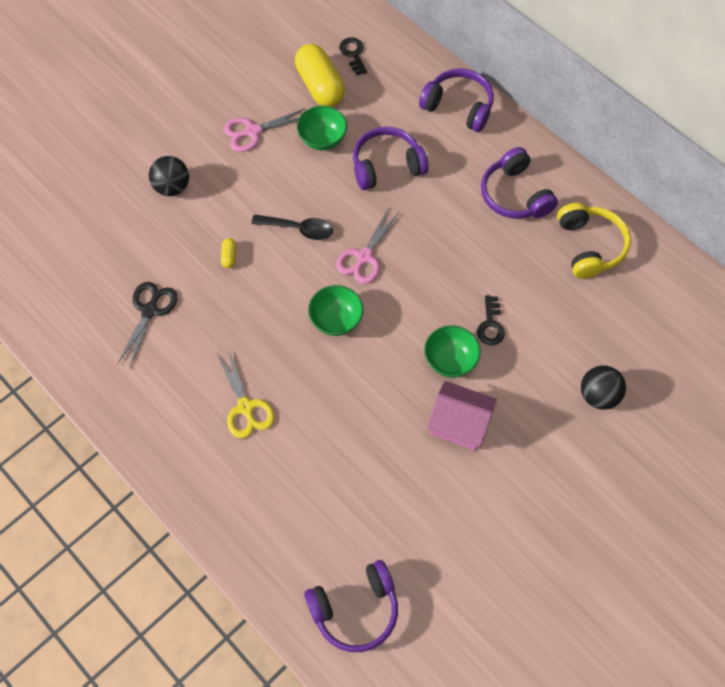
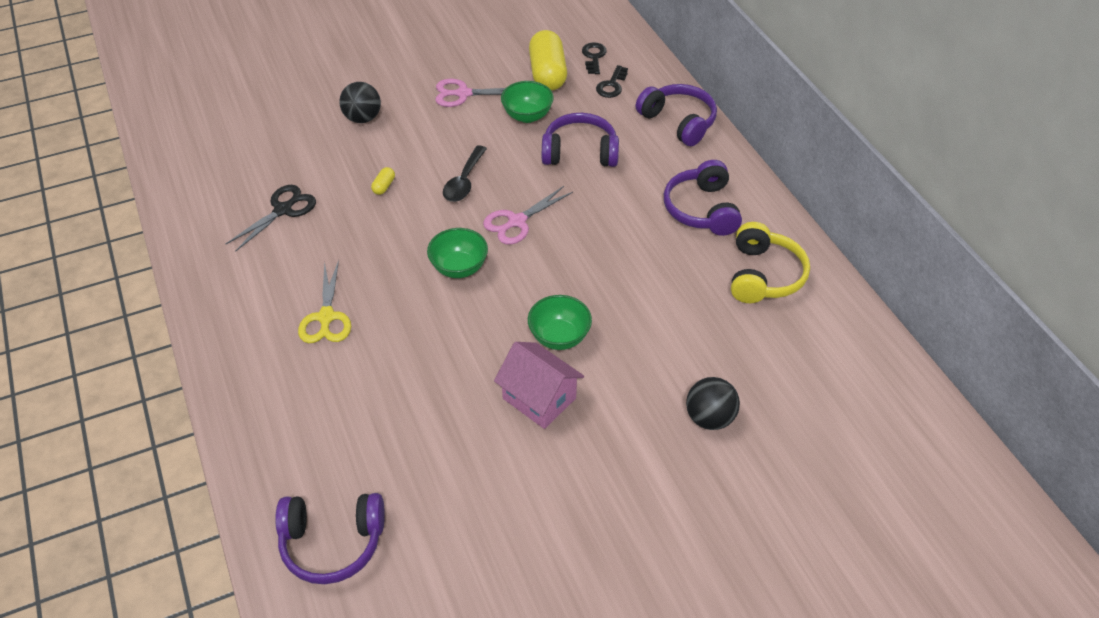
camera: 20 degrees right, 15 degrees down
(299, 229) = (464, 181): black spoon -> black spoon turned 75 degrees clockwise
(490, 325) = (619, 317): black key -> black key (612, 85)

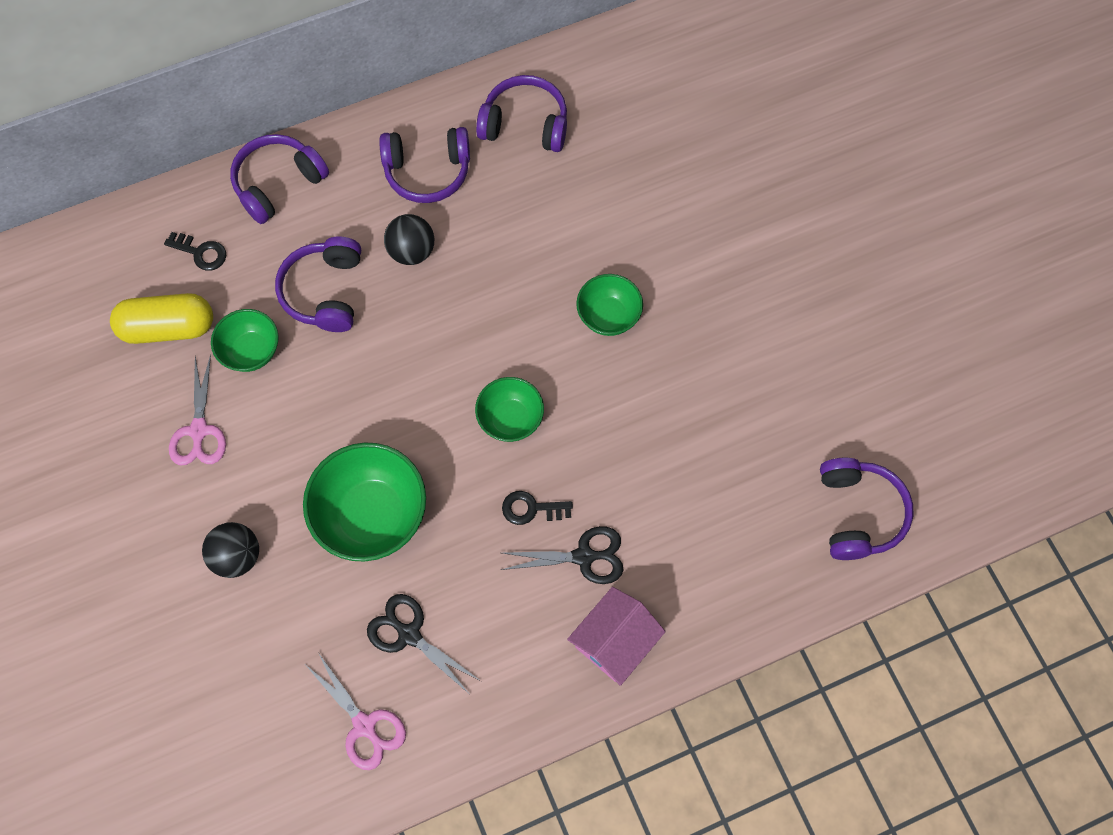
camera: 90 degrees left, 20 degrees up
(326, 317) = (583, 556): yellow scissors -> black scissors
(384, 186) = (372, 515): yellow capsule -> green bowl
(464, 181) = (369, 421): black spoon -> none
(517, 221) = (439, 360): pink scissors -> pink scissors (364, 725)
(539, 398) = (686, 335): pink house -> pink house (614, 641)
(594, 57) = (139, 272): black key -> black key (531, 508)
(709, 418) = (702, 188): black ball -> black ball (412, 251)
(763, 275) = (525, 124): yellow headphones -> purple headphones

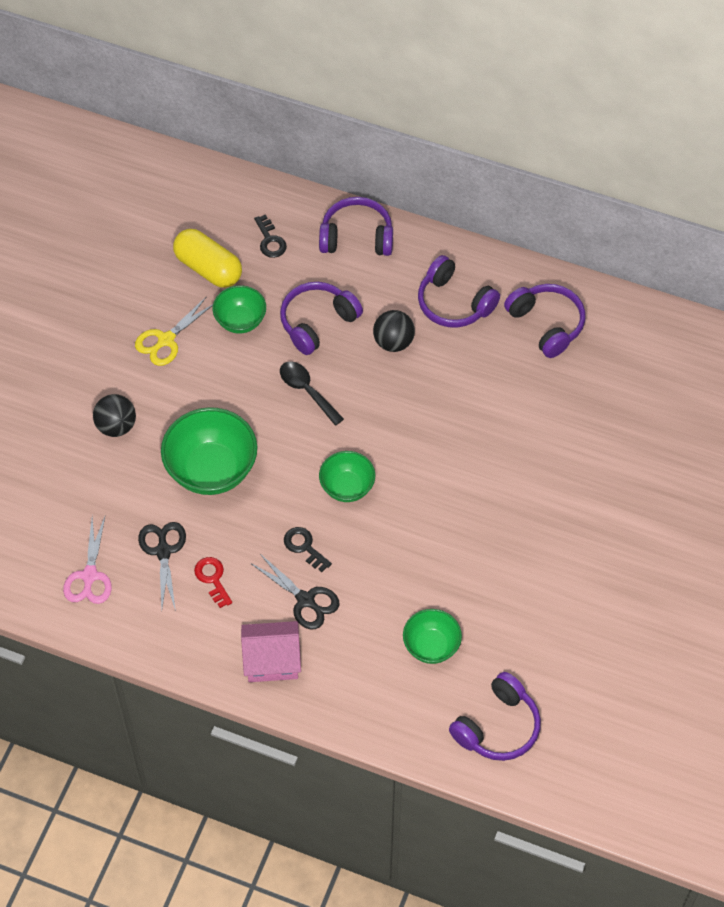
camera: 45 degrees right, 10 degrees down
(199, 430) = (166, 340): pink scissors -> yellow scissors
(381, 363) = (307, 391): none -> black spoon
(482, 616) = (213, 579): none -> red key
(608, 316) = (471, 480): green bowl -> green bowl (431, 646)

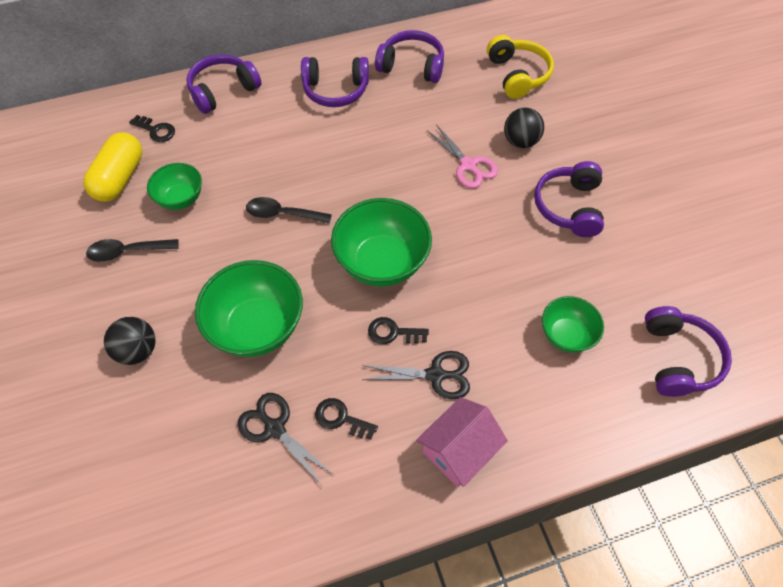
camera: 40 degrees left, 0 degrees up
(89, 576) = (222, 506): pink scissors -> pink scissors (468, 165)
(166, 340) = (127, 252): yellow scissors -> black spoon
(208, 268) = (120, 178): yellow capsule -> yellow capsule turned 75 degrees counterclockwise
(213, 579) = (341, 418): red key -> black key
(317, 322) = (245, 162): purple headphones -> purple headphones (569, 207)
(347, 487) = (382, 262): green bowl -> green bowl, size x1.70
(393, 342) = (317, 140): black ball -> black ball (520, 141)
(636, 401) = (517, 75): none -> yellow headphones

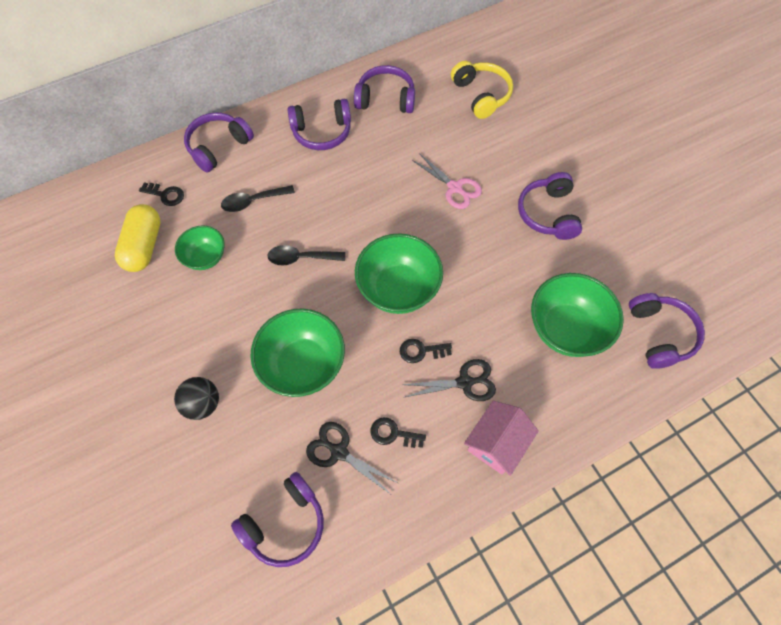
camera: 10 degrees left, 5 degrees up
(127, 252) = (169, 315): black spoon -> black spoon (253, 201)
(195, 498) = (285, 524): none -> purple headphones
(520, 141) = (495, 159): black ball -> none
(566, 335) = (566, 329): green bowl -> green bowl, size x1.70

